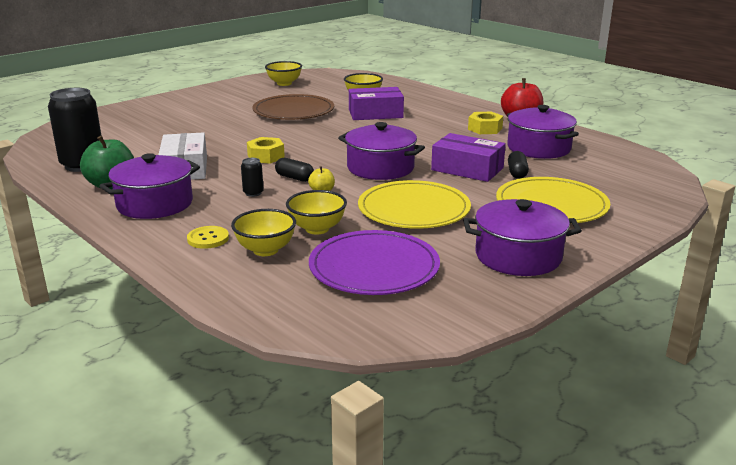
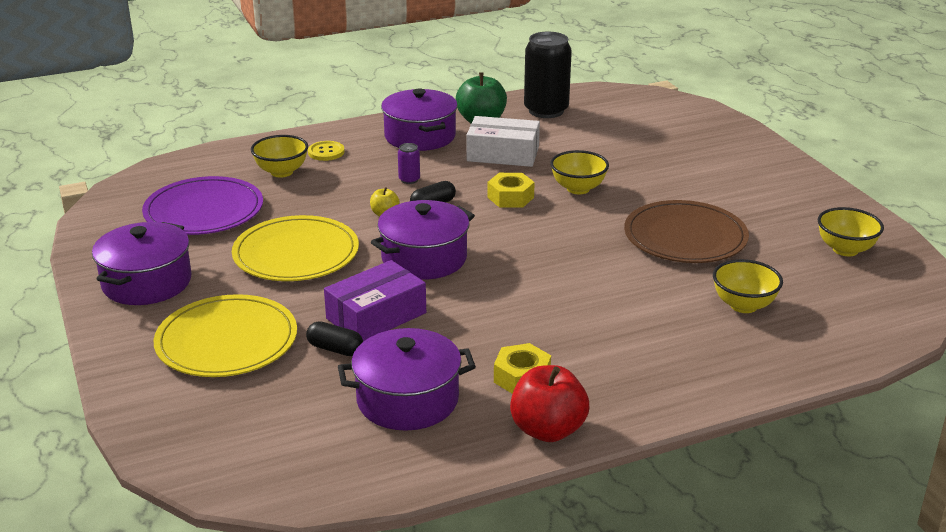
camera: 110 degrees right, 5 degrees up
(253, 193) = (409, 180): black can -> purple can
(317, 229) = (300, 198): yellow bowl -> yellow bowl (578, 189)
(375, 114) = (645, 298): purple box -> none

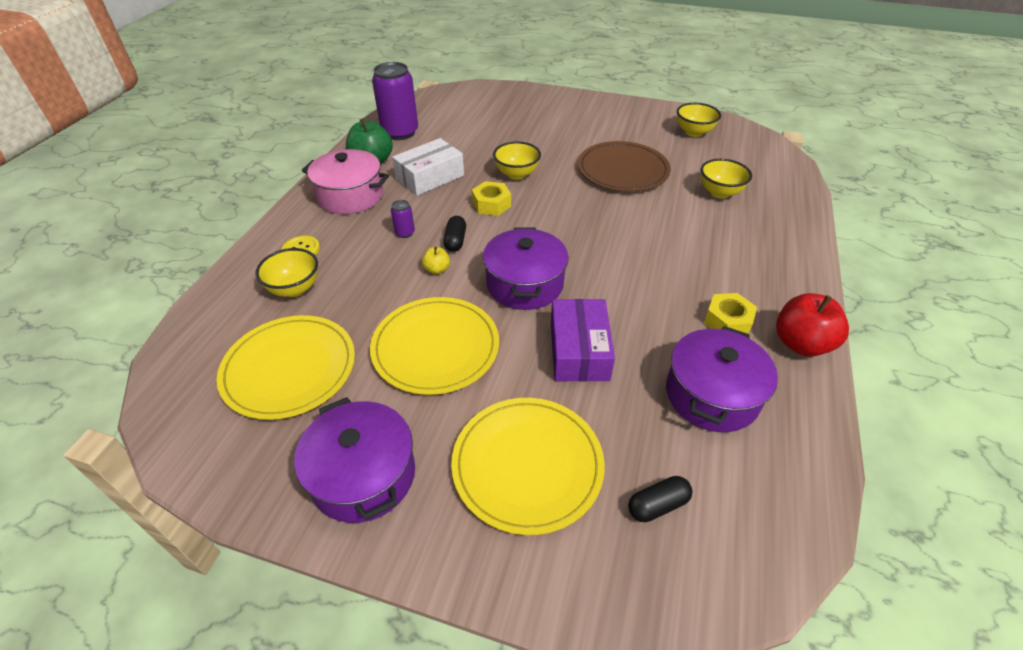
camera: 50 degrees left, 15 degrees up
(204, 211) = (289, 369): purple plate -> yellow plate
(335, 349) = (605, 399): black capsule -> black capsule (657, 505)
(420, 136) = (350, 196): purple pot -> pink pot
(546, 110) = (400, 132): black can -> purple can

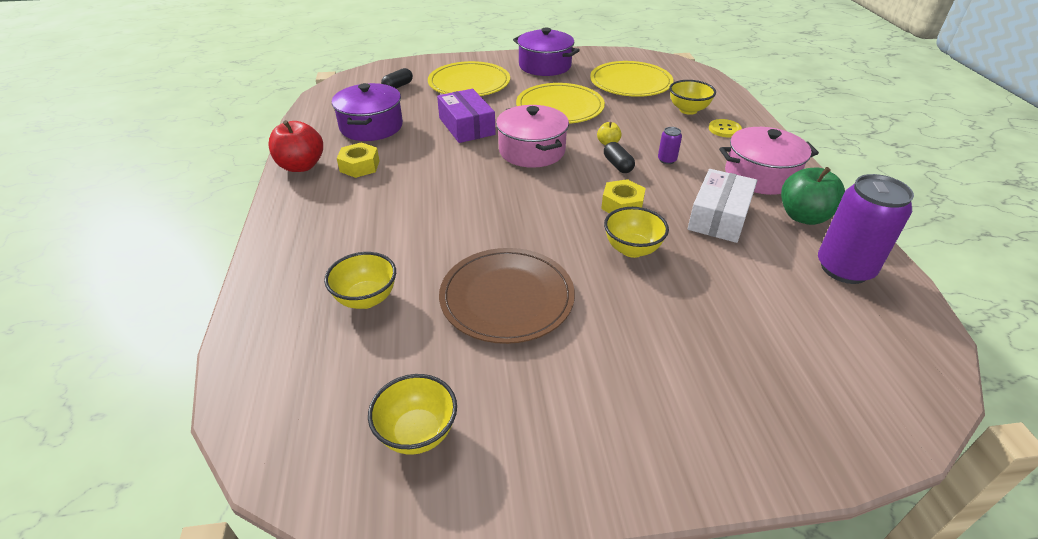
camera: 155 degrees right, 5 degrees down
(524, 284) = (532, 151): purple pot -> pink pot

